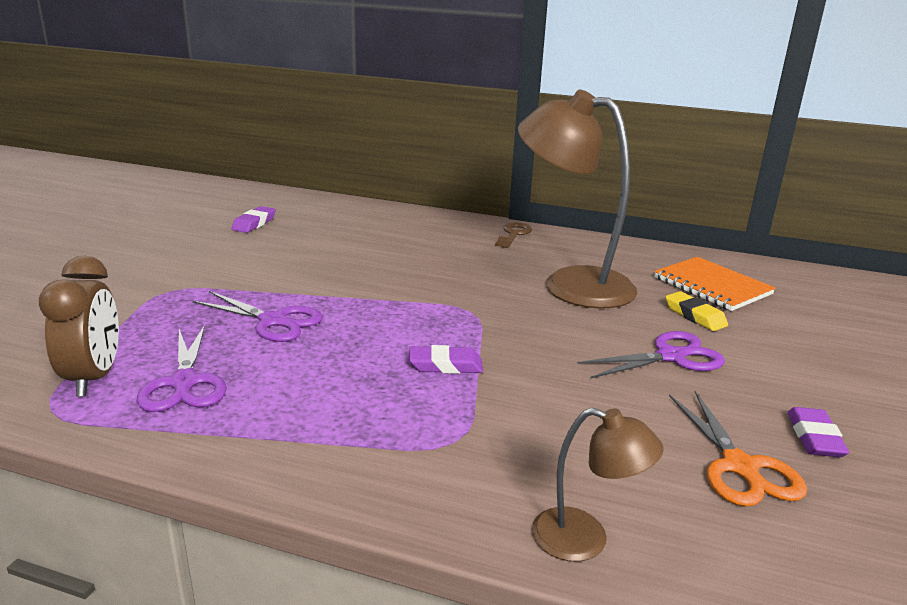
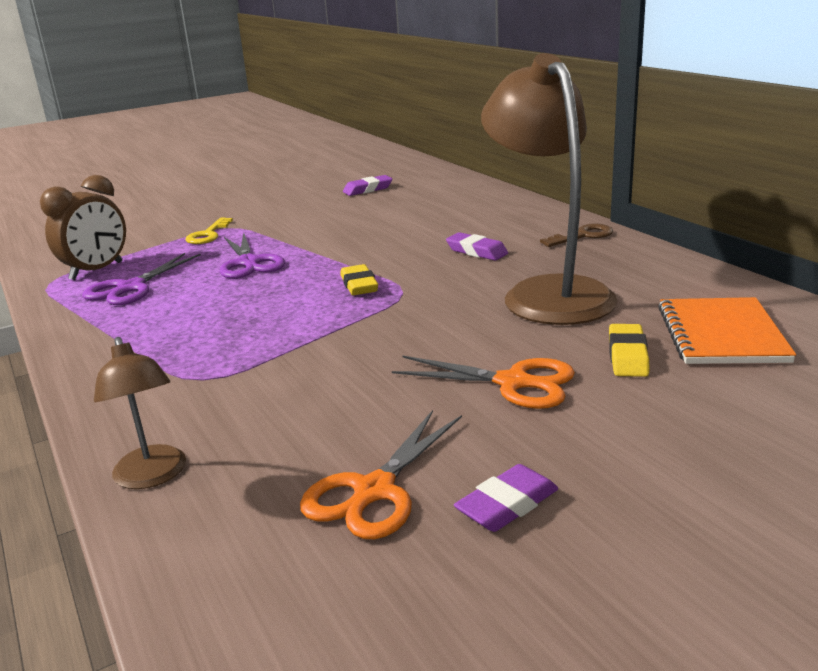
camera: 45 degrees right, 0 degrees up
(162, 303) = (208, 235): none -> yellow key
(423, 315) = (359, 285): none -> yellow eraser
(445, 365) = (301, 326): purple eraser -> purple eraser (476, 251)
(671, 356) = (514, 383): purple scissors -> orange scissors

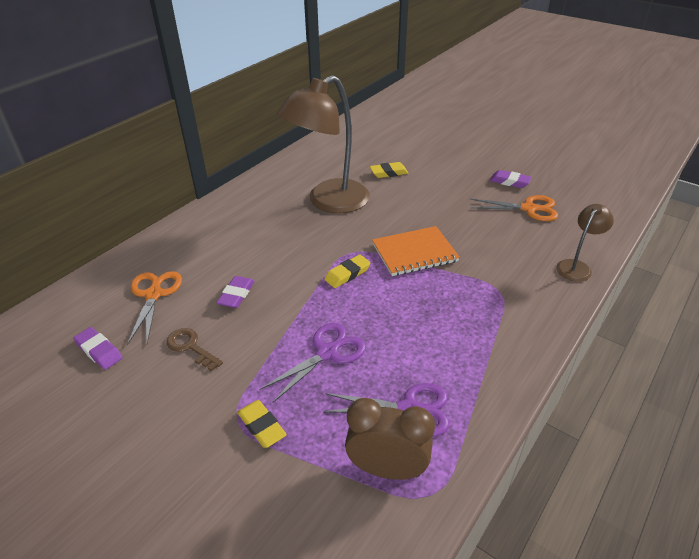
camera: 115 degrees left, 15 degrees up
(208, 235) = (261, 426): yellow key -> yellow eraser
(476, 251) = (270, 239): purple eraser -> purple eraser (236, 295)
(514, 383) = (430, 195): orange scissors -> orange scissors (154, 294)
(583, 236) = (232, 204): brown key -> brown key (190, 347)
(721, 334) = (355, 155): orange notebook -> orange notebook (414, 253)

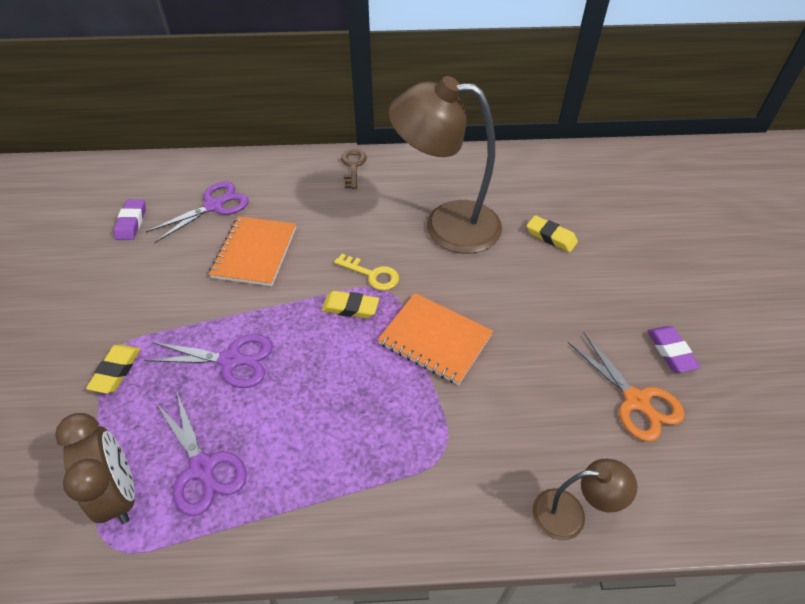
camera: 50 degrees right, 10 degrees up
(154, 294) = (214, 205): orange scissors -> purple scissors
(190, 347) = (172, 268): brown key -> brown key (353, 166)
(236, 295) = (255, 252): purple eraser -> orange notebook
(331, 251) = (372, 275): none -> yellow key

